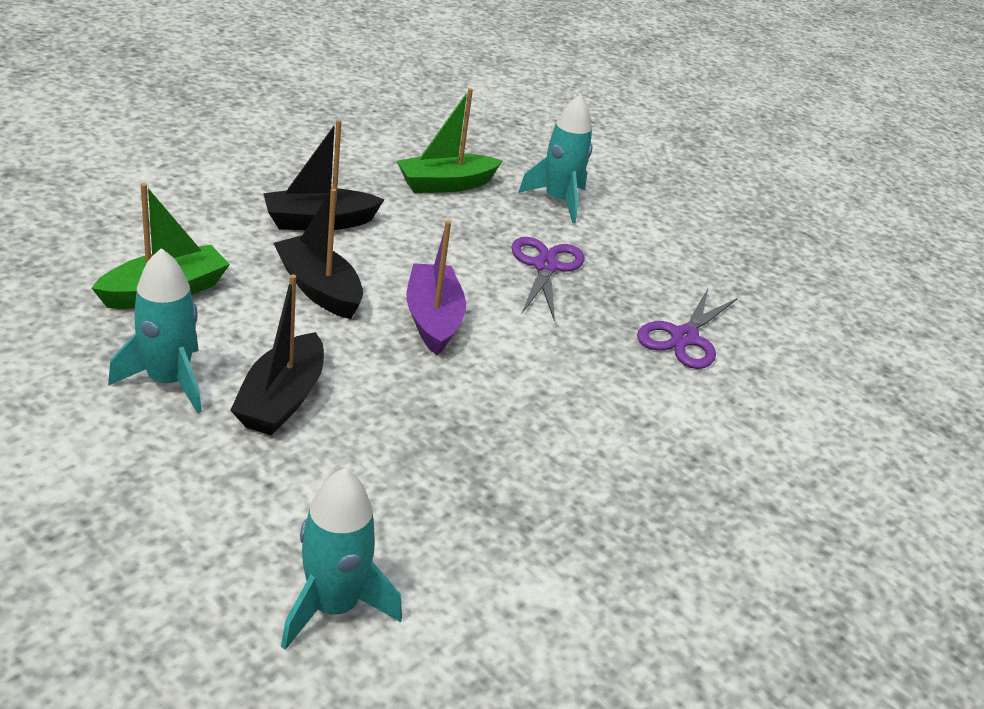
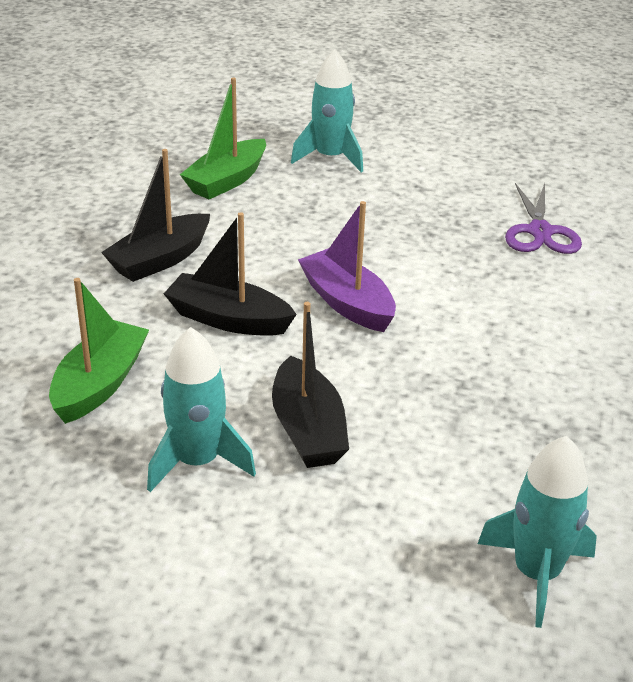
camera: 25 degrees left, 0 degrees up
(545, 266) = (381, 218): purple scissors -> none

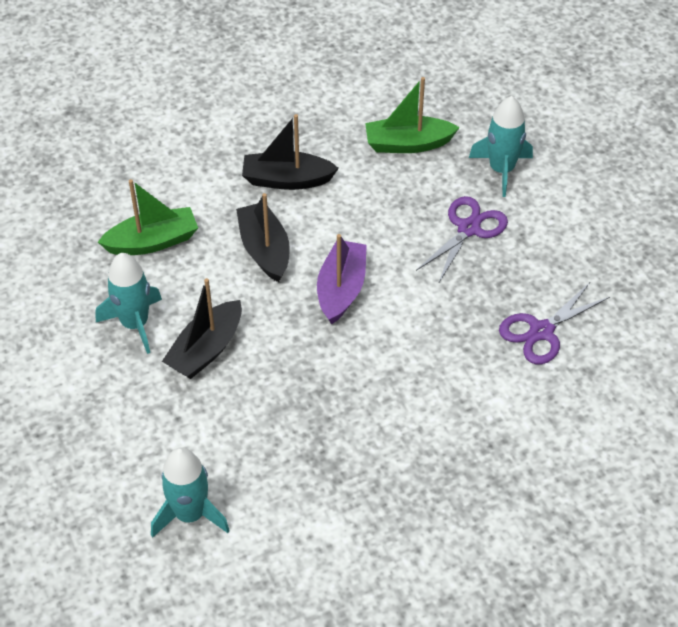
camera: 50 degrees right, 15 degrees up
(373, 204) = (468, 229): none -> purple scissors

